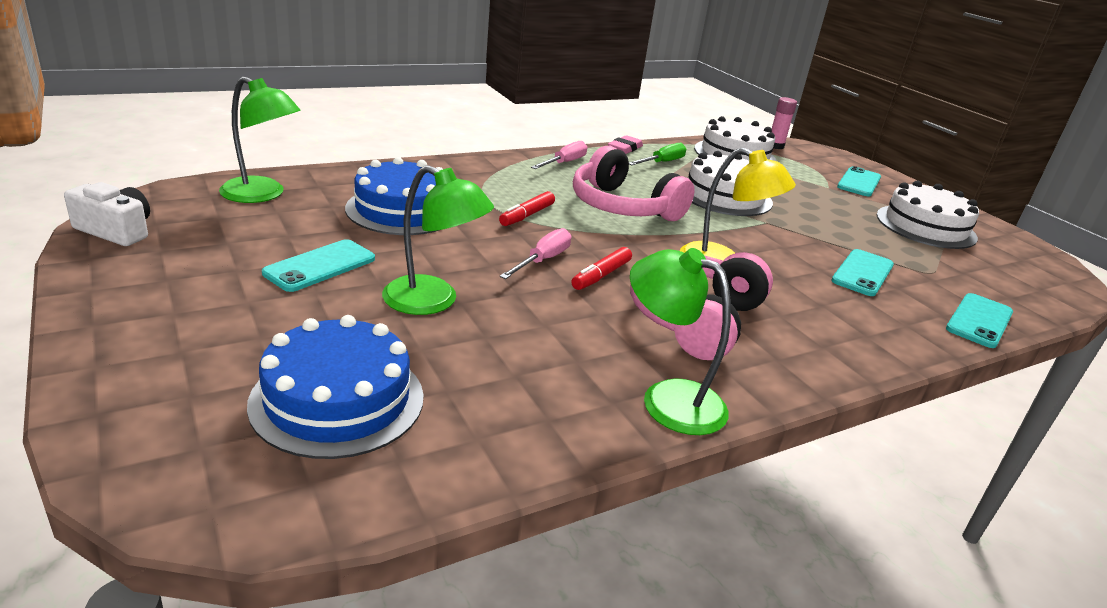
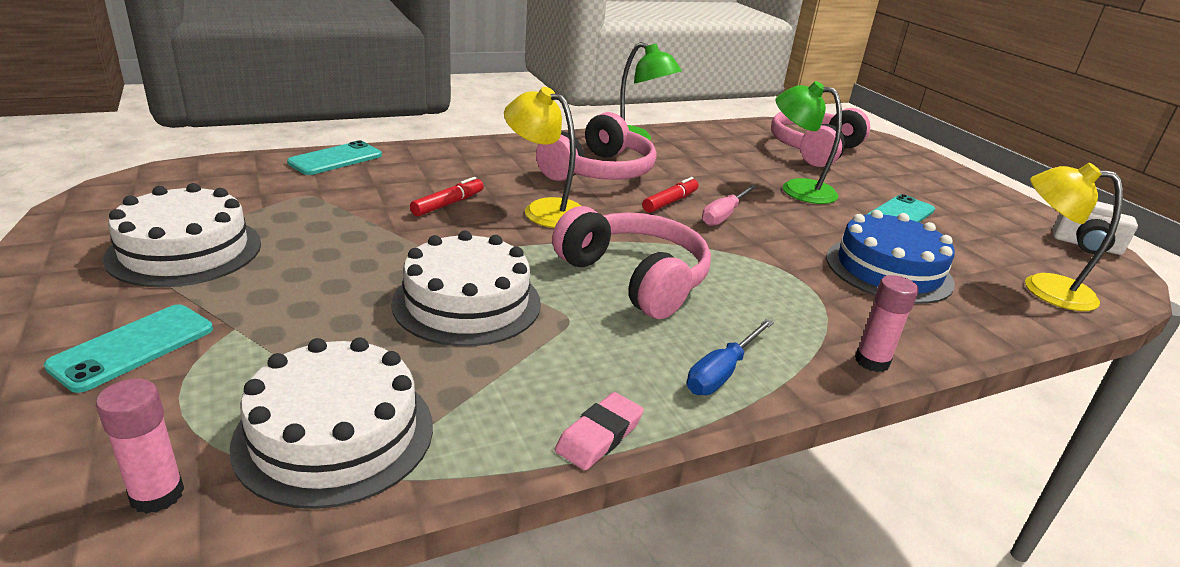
camera: 175 degrees left, 0 degrees up
(262, 195) = (1043, 288): green lamp -> yellow lamp
(337, 399) = (814, 150): blue cake -> pink headphones
(469, 163) = (872, 361): none -> pink glue stick
(527, 215) = (753, 264): red marker -> red marker (448, 204)
(564, 163) = (722, 372): pink screwdriver -> blue screwdriver
(662, 162) = (534, 387): green screwdriver -> none
(862, 273) = (394, 197): turquoise phone -> none

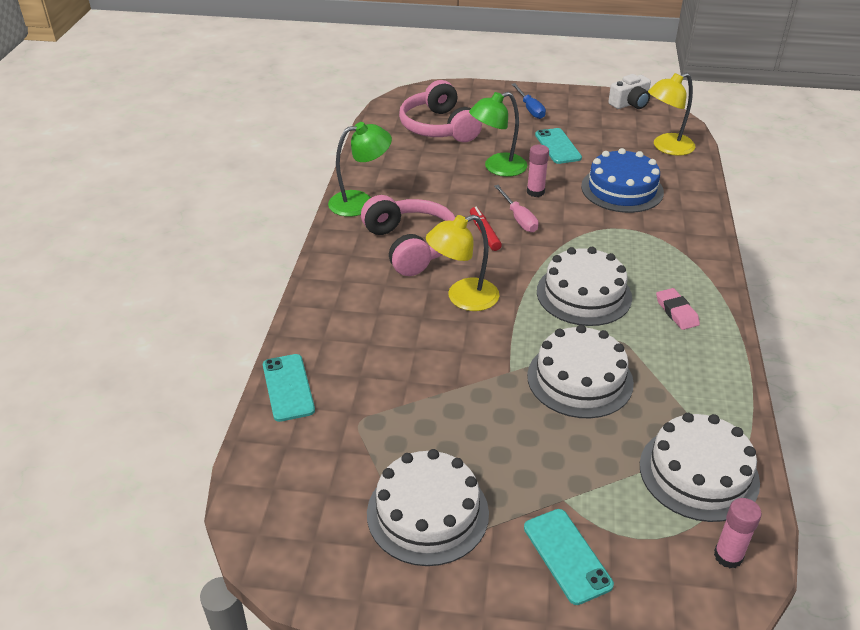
camera: 55 degrees left, 10 degrees up
(448, 204) = (424, 345): red marker -> none
(599, 436) = (735, 371): pink eraser -> pink eraser (676, 312)
(634, 278) = (584, 294): pink headphones -> white cake
(722, 372) = (698, 303): blue screwdriver -> blue screwdriver (530, 109)
(872, 361) = (709, 246): pink glue stick -> pink glue stick (535, 192)

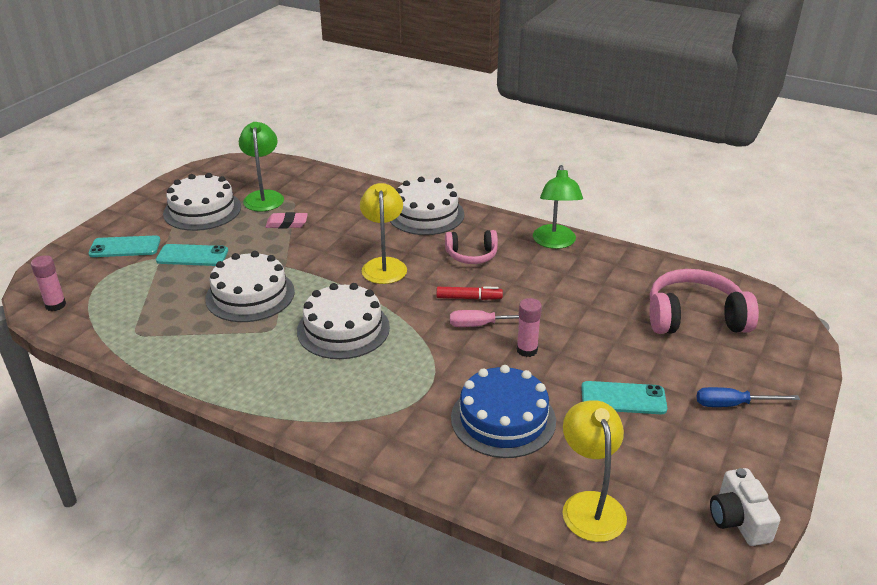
camera: 110 degrees right, 5 degrees down
(288, 387) = (344, 182): turquoise phone -> turquoise phone (192, 256)
(411, 246) = (471, 255): pink headphones -> pink headphones, size x0.59
(497, 168) = (588, 337): green lamp -> green lamp (264, 196)
(676, 312) = (279, 376): pink eraser -> pink eraser (287, 223)
(698, 473) = (119, 318): white cake -> white cake (426, 214)

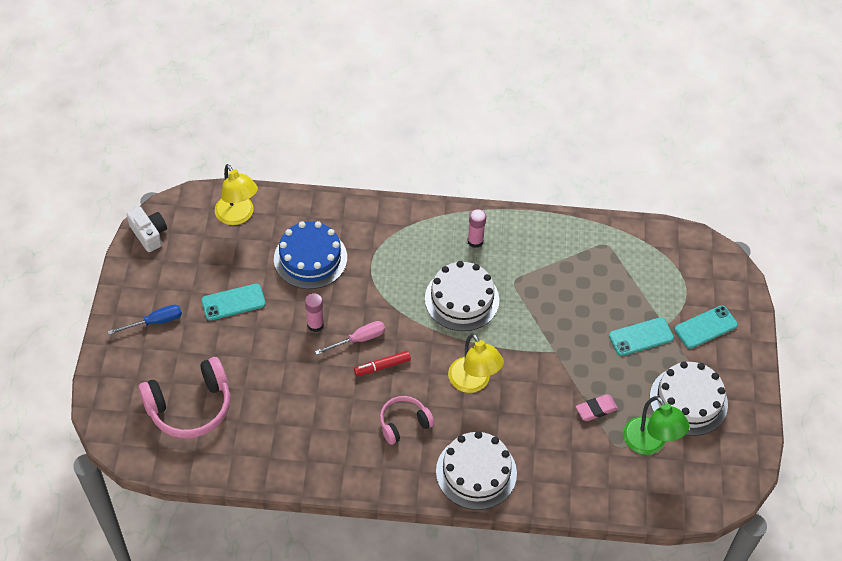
camera: 155 degrees right, 20 degrees up
(55, 305) = (690, 249): pink glue stick -> pink glue stick (475, 241)
(250, 295) = (557, 309): white cake -> none
(555, 242) = (334, 470): green lamp -> none

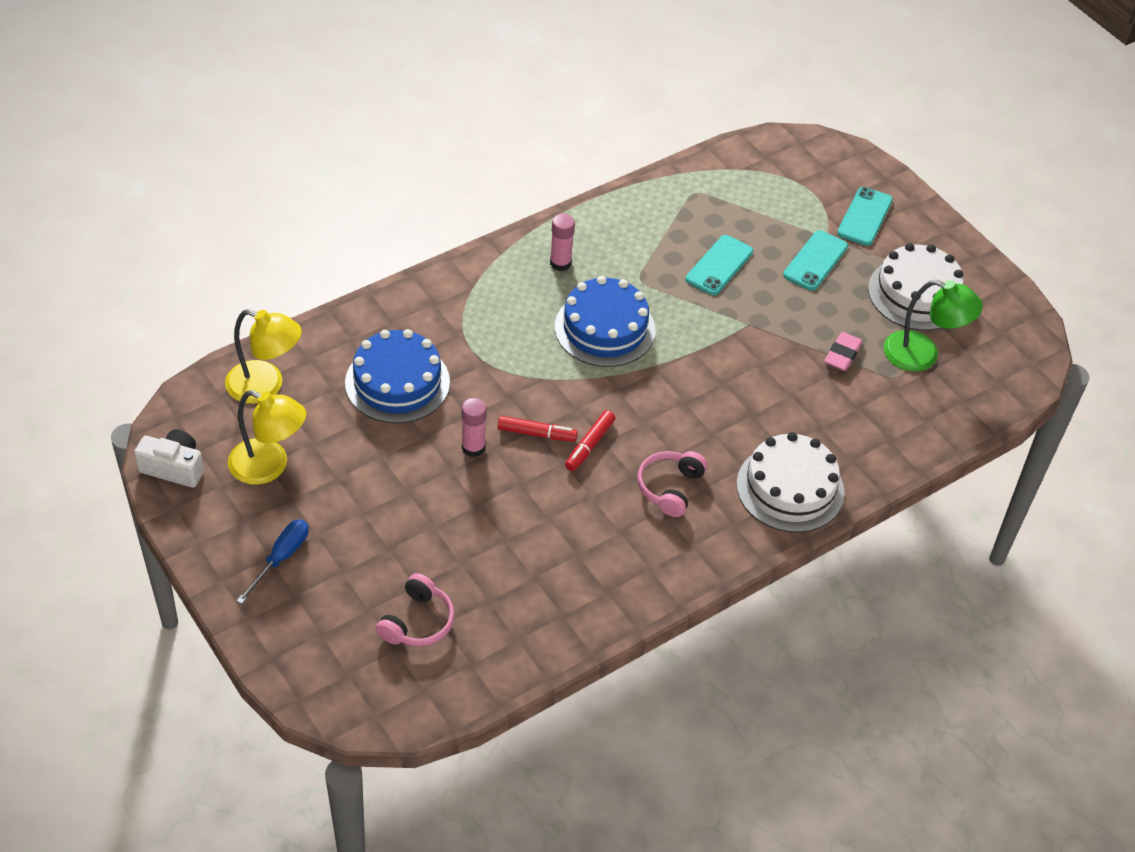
camera: 40 degrees left, 5 degrees down
(190, 407) = (417, 622): pink headphones -> pink headphones, size x0.59
(233, 302) = (354, 480): turquoise phone -> turquoise phone (719, 265)
(359, 339) = (537, 434): pink screwdriver -> red marker
(462, 299) = (605, 328): white cake -> blue cake
(473, 382) = (699, 403): yellow lamp -> yellow lamp (269, 466)

